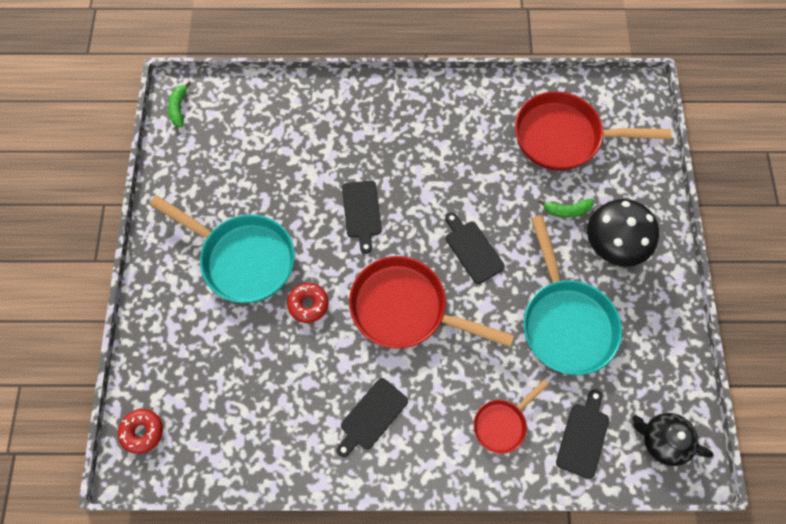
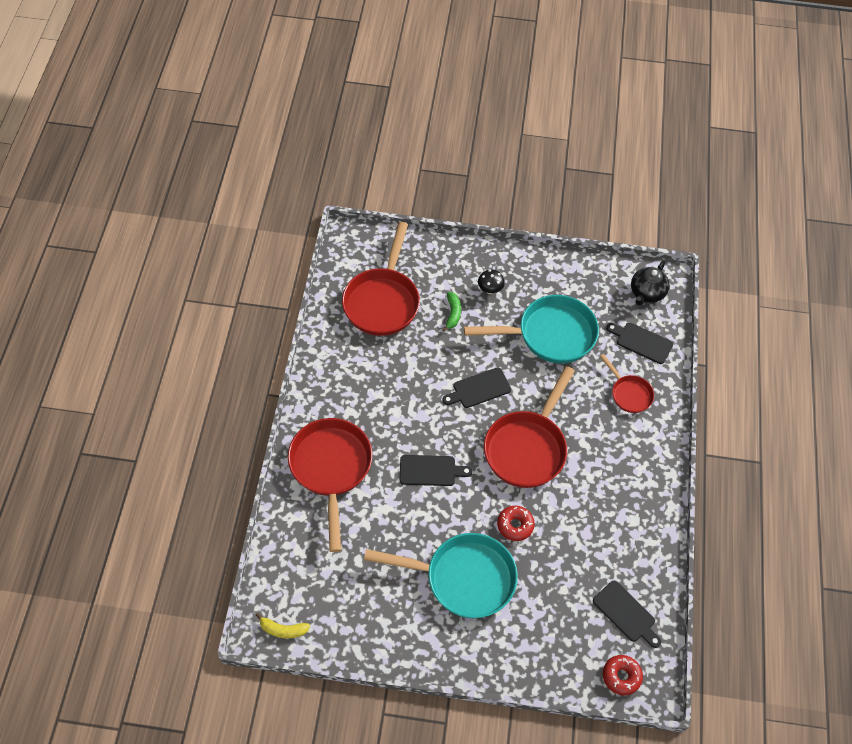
camera: 85 degrees left, 10 degrees down
(179, 108) = (283, 629): green banana -> yellow banana
(243, 258) = (463, 578): turquoise pan -> turquoise pan turned 60 degrees clockwise
(349, 120) = (331, 469): none -> red pan
(372, 416) = (618, 486): black cutting board -> black cutting board (626, 613)
(612, 247) = (490, 290): black mushroom -> black mushroom, size x0.48

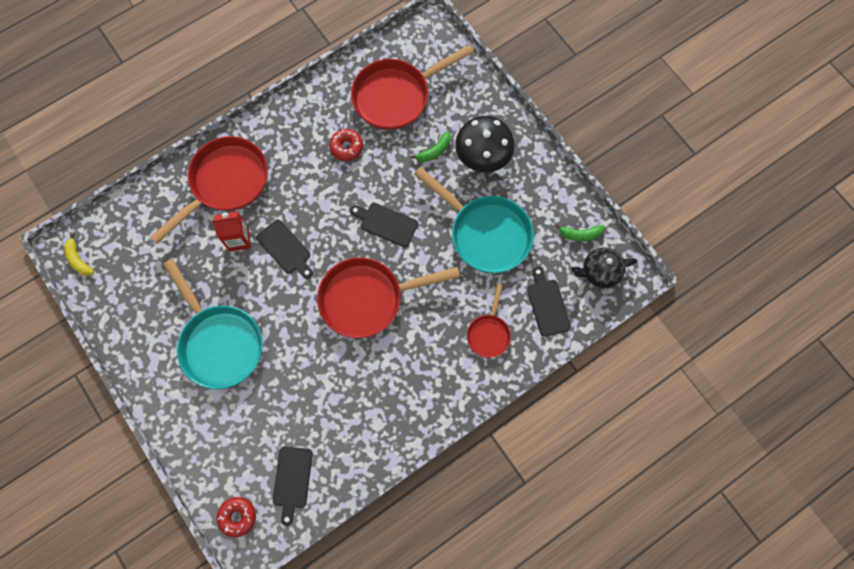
camera: 50 degrees right, 15 degrees up
(389, 497) = (238, 239): none -> red carton
(490, 290) = (482, 158): black mushroom -> black mushroom, size x2.10
(515, 525) = (294, 343): red donut -> red donut (346, 147)
(607, 281) = (580, 234): none -> green banana

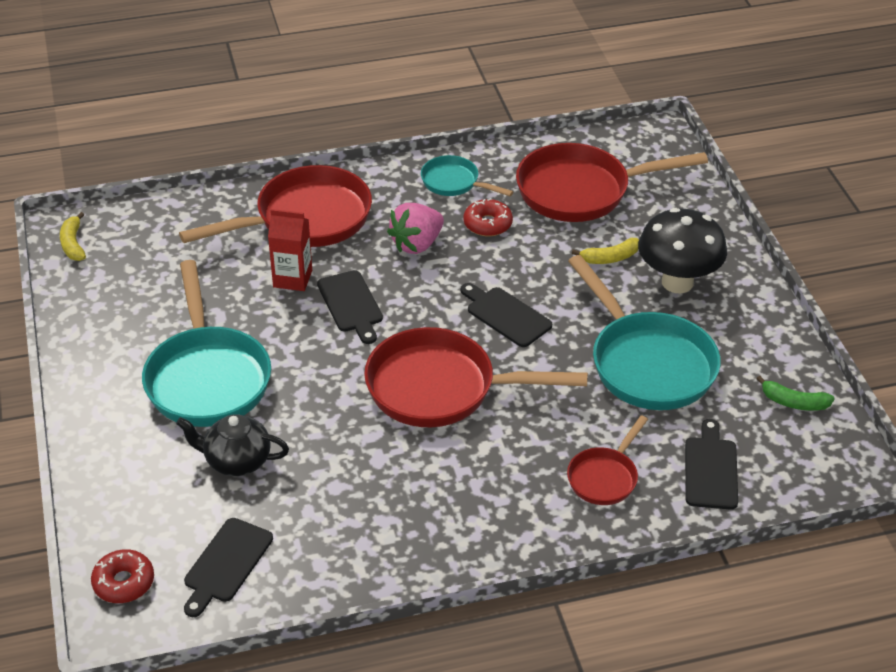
camera: 20 degrees right, 30 degrees down
(307, 181) = (417, 244): none -> pink strawberry
(311, 116) = (454, 183): none -> turquoise pan
(434, 151) = (610, 258): green banana -> yellow banana
(599, 272) = (808, 453): black teapot -> black teapot (236, 461)

